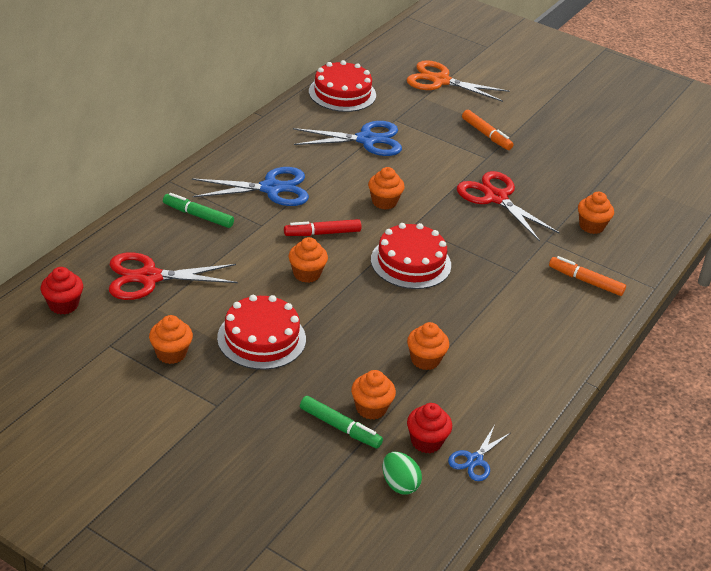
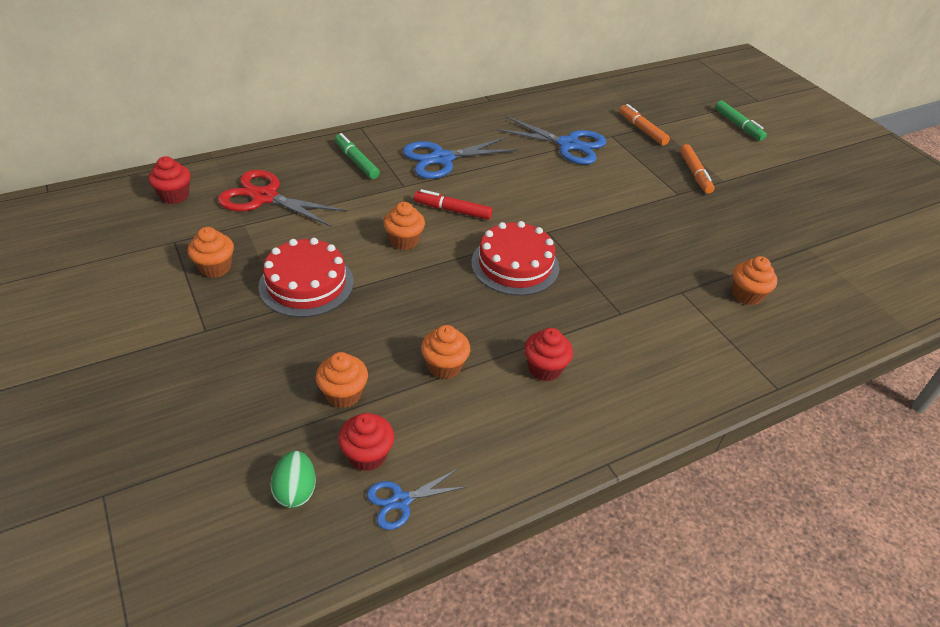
camera: 30 degrees right, 5 degrees up
(271, 188) = (441, 159): blue scissors -> blue scissors turned 135 degrees clockwise
(340, 427) = (294, 401): green marker -> green marker (738, 125)
(342, 93) = (579, 102): red cake -> none
(384, 202) = (537, 202): orange cupcake -> none
(440, 81) = (685, 116): orange scissors -> none
(496, 198) = (658, 233): red scissors -> none
(496, 334) = (544, 368): none -> red cupcake
(585, 281) = (695, 350): orange marker -> orange marker (642, 129)

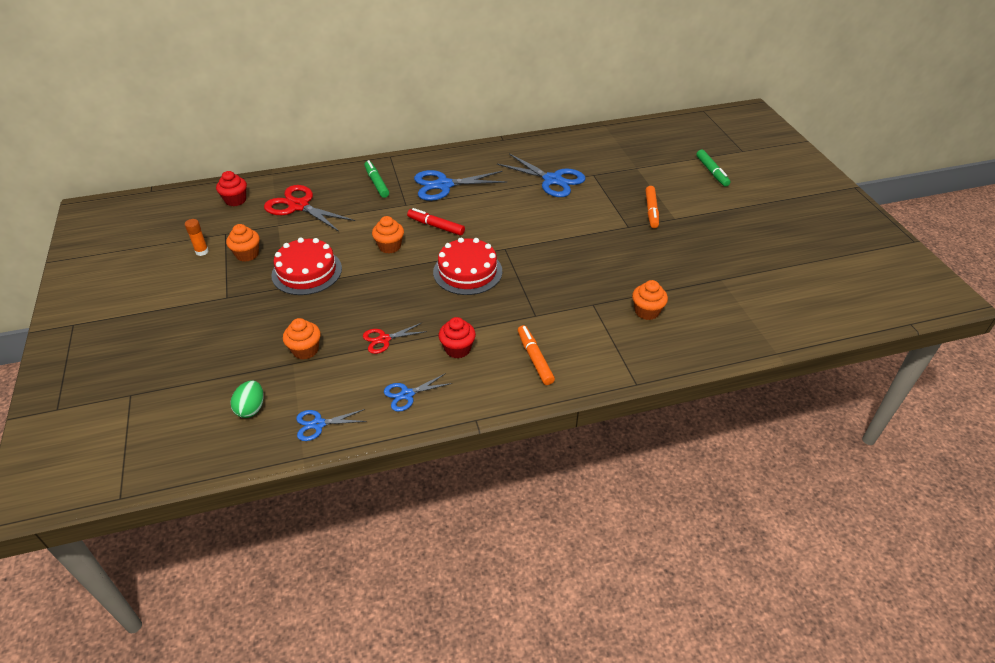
camera: 15 degrees right, 0 degrees up
(148, 269) = (202, 252): none -> orange glue stick
(367, 455) = (307, 392): red cupcake -> none
(444, 366) = (384, 339): orange cupcake -> red scissors
(504, 440) = (407, 394): none -> blue scissors
(642, 129) = (622, 171): orange marker -> orange marker (535, 358)

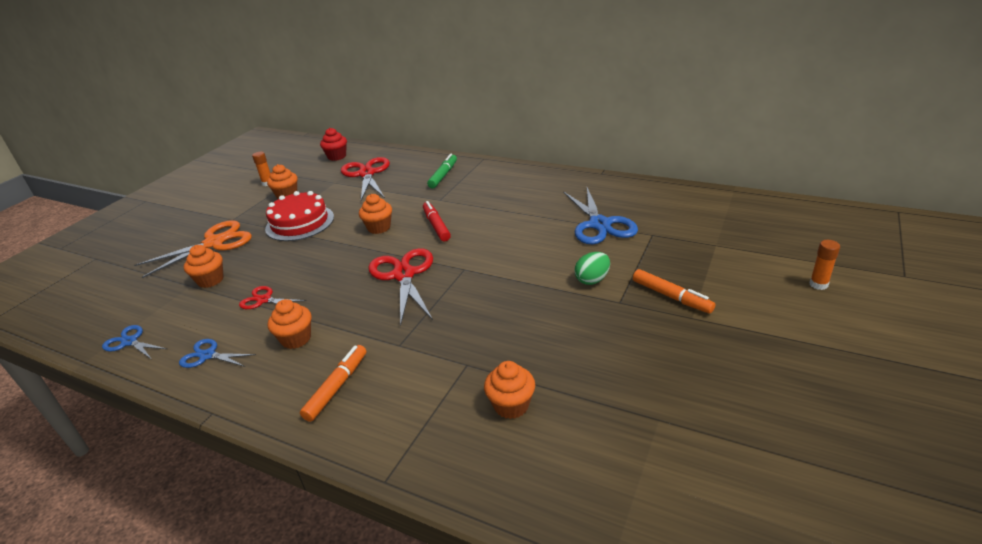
camera: 45 degrees right, 10 degrees down
(248, 323) = (214, 243): none -> orange scissors
(251, 408) = (121, 305): green egg -> green egg (592, 280)
(444, 185) = (492, 195): blue scissors -> none
(457, 349) = (296, 339): red cupcake -> orange cupcake
(467, 271) = (404, 275): red cake -> red scissors
(651, 211) = (671, 297): orange marker -> orange marker turned 90 degrees counterclockwise
(712, 172) = (818, 284): green marker -> orange glue stick

